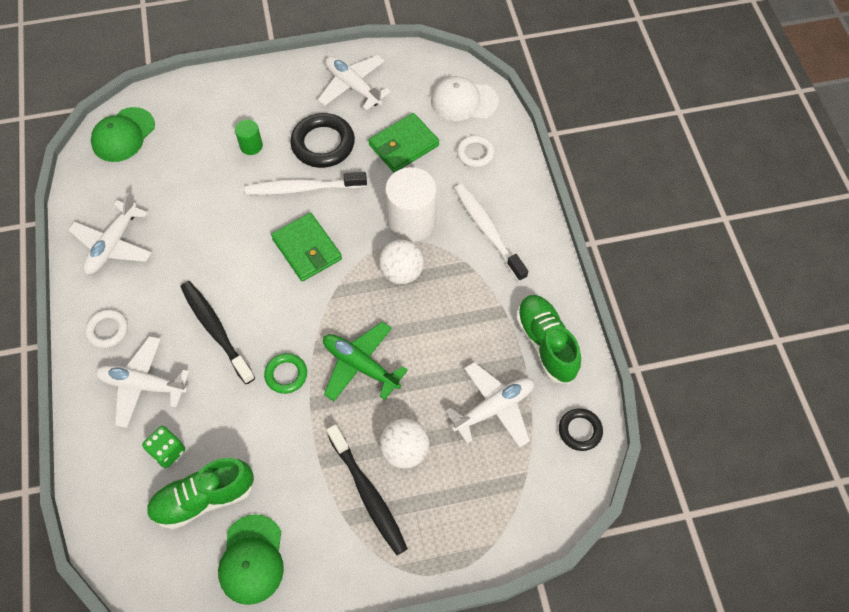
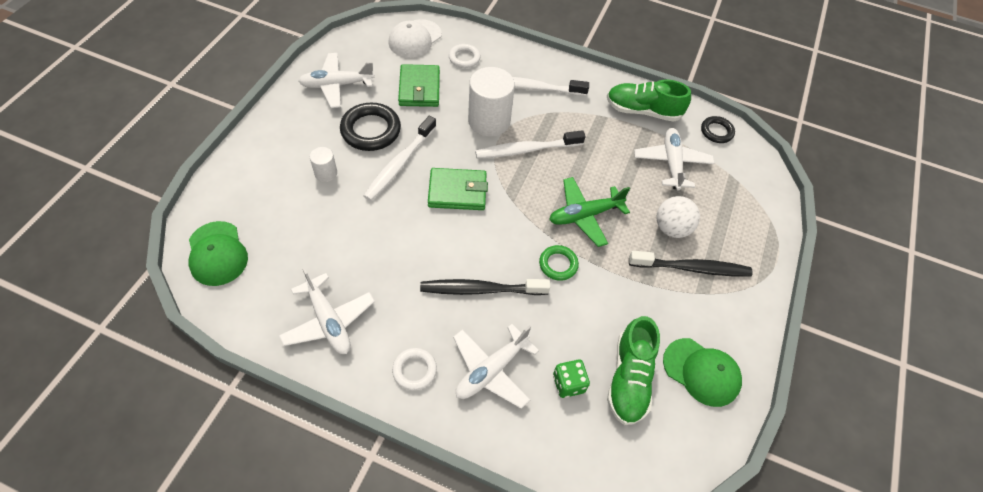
camera: 60 degrees left, 5 degrees down
(251, 146) = (326, 173): green cylinder -> white cylinder
(401, 273) = (526, 150): white ball -> white toothbrush

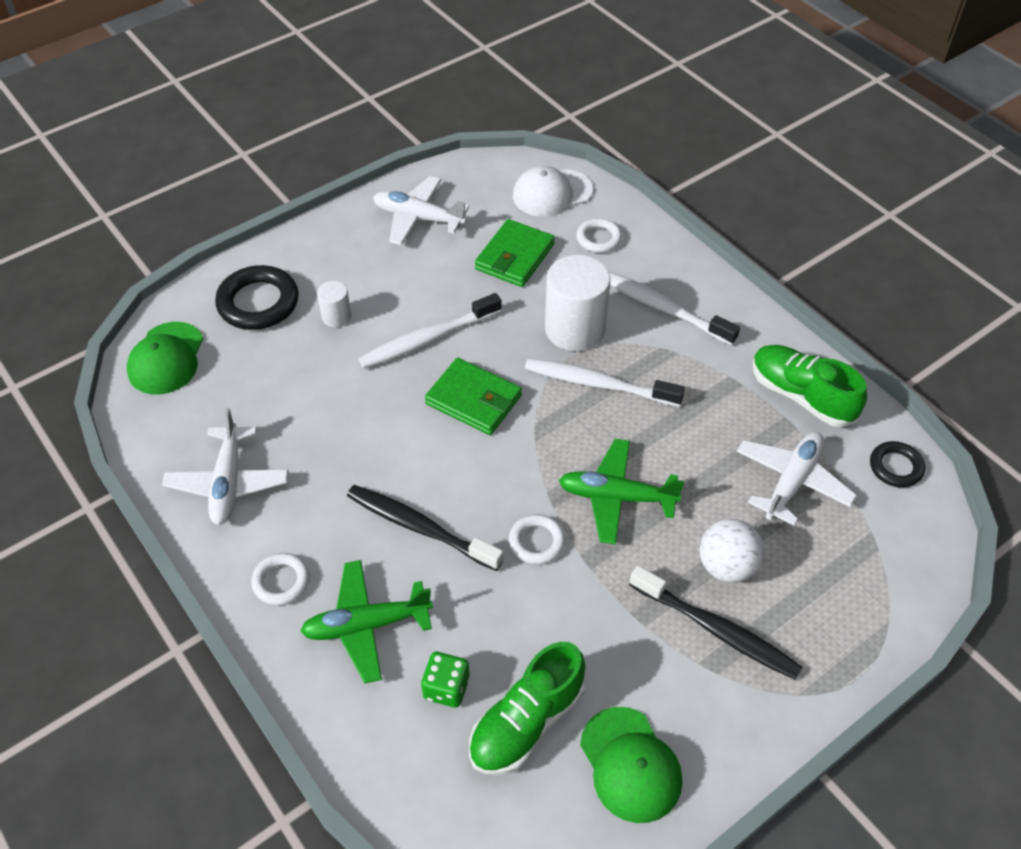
camera: 35 degrees right, 5 degrees down
(371, 130) = (421, 286): black ring -> black ring (258, 303)
(491, 370) = (366, 625): white plane -> green plane
(558, 264) = (536, 542): green ring -> white ring

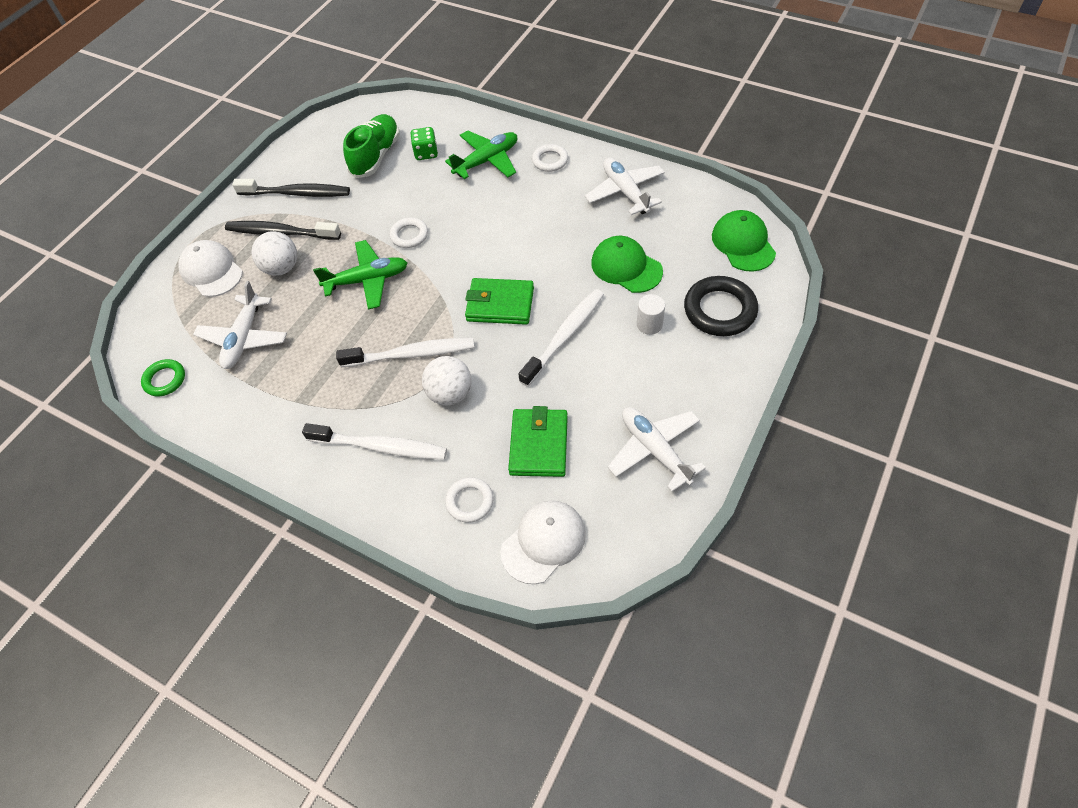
camera: 160 degrees right, 5 degrees up
(418, 218) = (654, 450): white plane -> white plane turned 120 degrees counterclockwise
(420, 527) = (487, 215): black toothbrush -> black toothbrush (297, 193)
(575, 329) = (450, 394): white cylinder -> white ball
(630, 765) = (314, 160): green cap -> green cap (626, 267)
(801, 396) = (244, 410): green shoe -> none
(829, 605) = (211, 271): none -> white cap
(895, 467) = (165, 380): black ring -> green ring

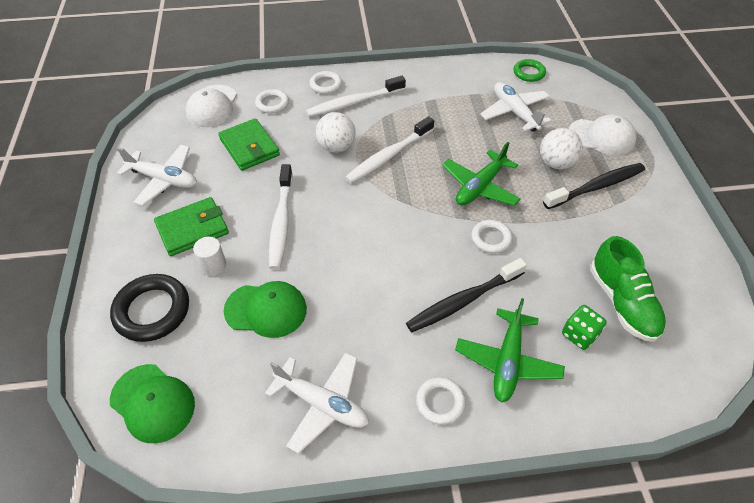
camera: 140 degrees right, 5 degrees down
(297, 193) = (635, 225): black toothbrush -> black toothbrush (463, 301)
(385, 496) = (326, 85): none -> white ring
(500, 304) = (355, 220): green wallet -> green wallet (192, 229)

